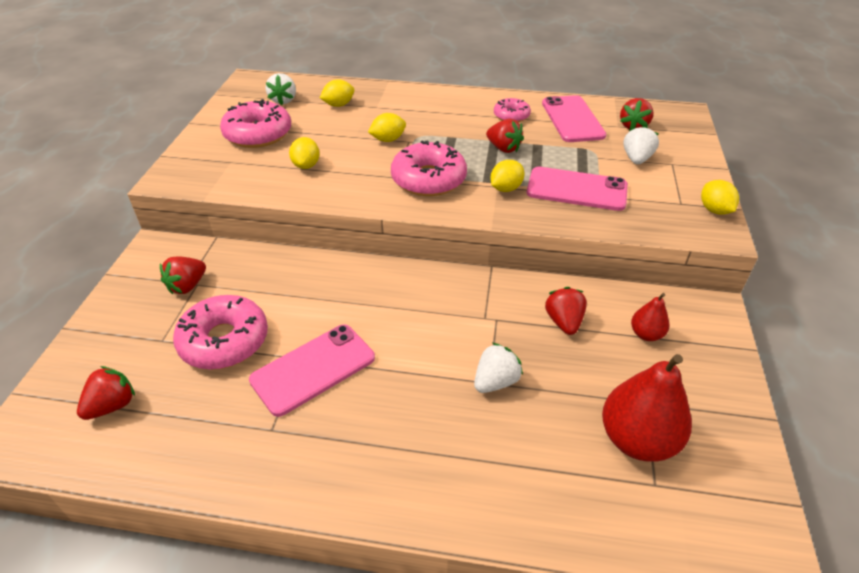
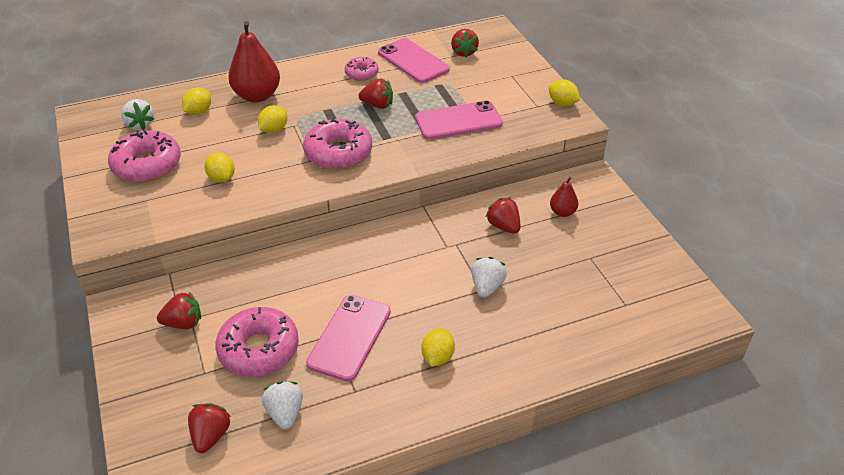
camera: 30 degrees left, 0 degrees up
(187, 286) = (184, 323): red strawberry -> red strawberry turned 105 degrees counterclockwise
(506, 188) = (405, 139): yellow lemon -> yellow lemon (437, 357)
(636, 159) = (484, 80): white strawberry -> white strawberry (285, 413)
(637, 439) = (599, 283): red pear -> red pear (257, 96)

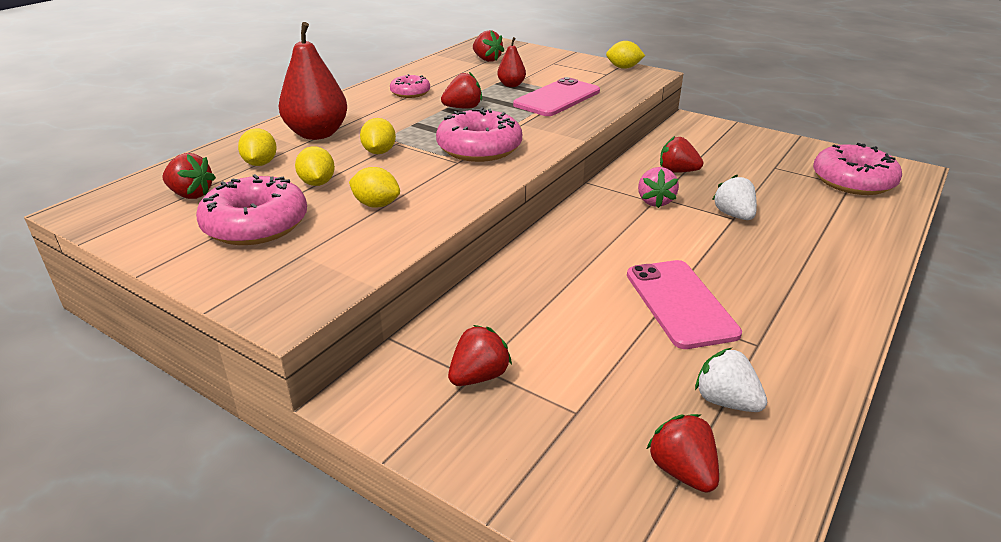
camera: 35 degrees left, 10 degrees down
(140, 124) = (191, 194): white strawberry -> red strawberry
(259, 349) = (606, 358): pink donut -> pink donut (853, 181)
(413, 61) = (448, 74): pink phone -> none
(437, 357) = (781, 281): yellow lemon -> yellow lemon (317, 183)
(447, 247) = (655, 201): none -> pink strawberry
(562, 212) = (706, 148): red pear -> red pear (511, 85)

